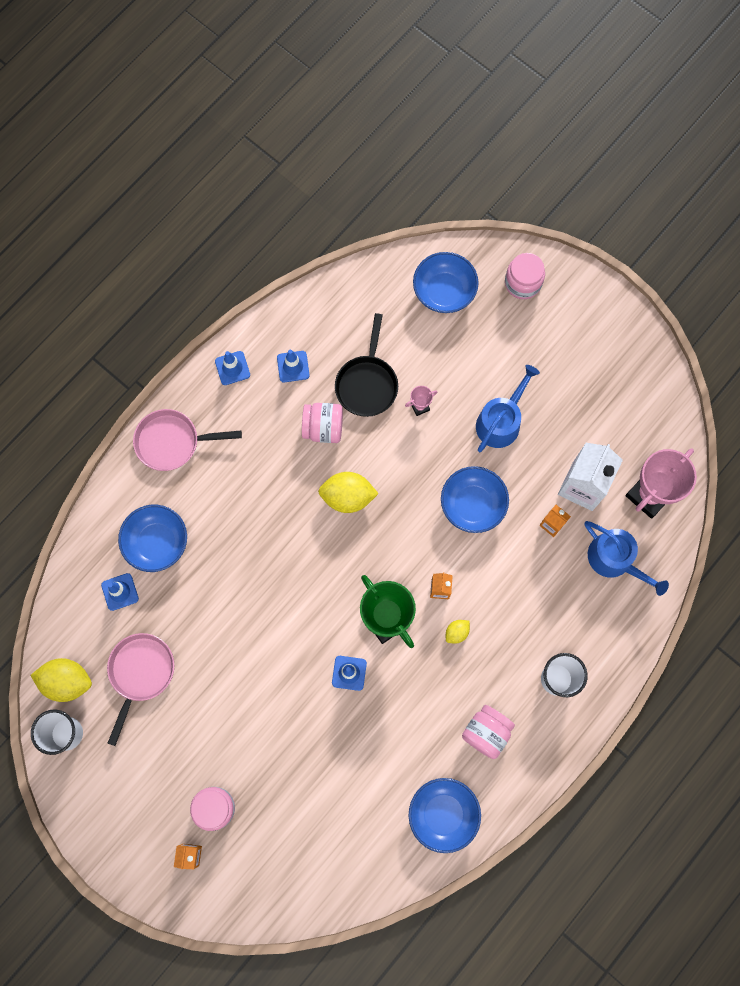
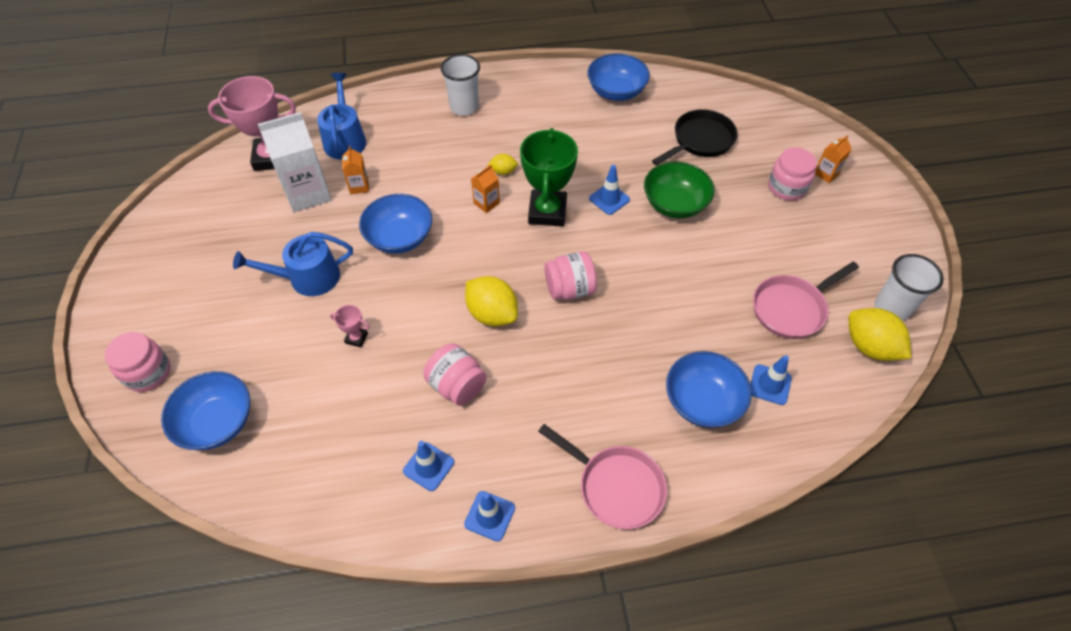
camera: 140 degrees left, 20 degrees down
(293, 710) = (675, 204): none -> green bowl
(367, 384) = (378, 393): black pan -> black pan (700, 140)
(486, 732) = (543, 110): pink jar -> pink jar (569, 289)

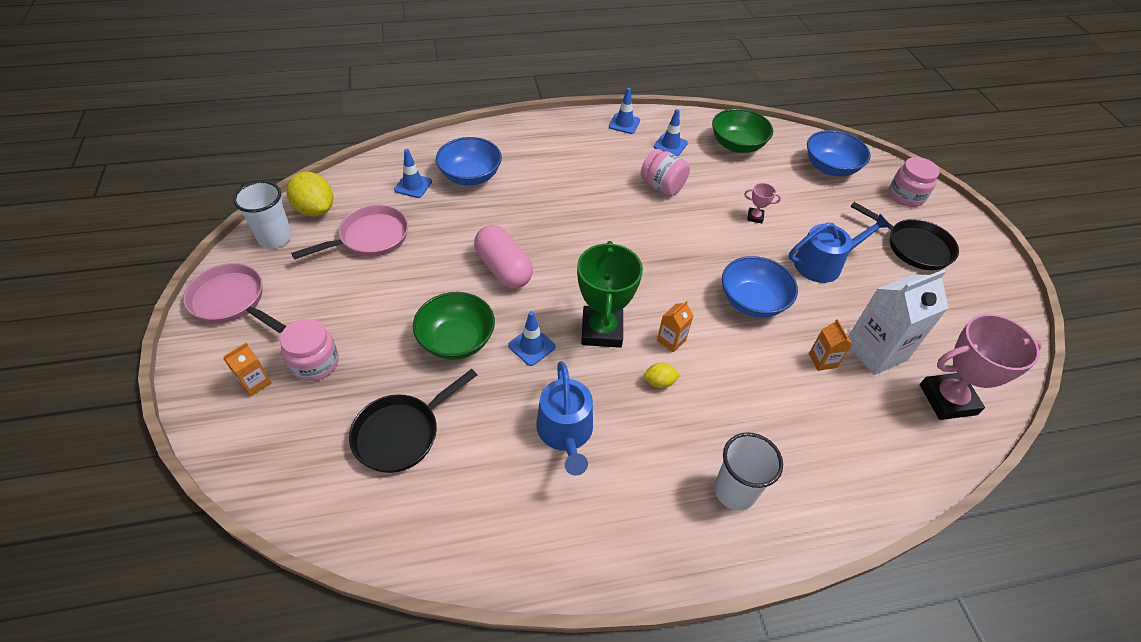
camera: 175 degrees right, 5 degrees down
(194, 298) = (914, 247): none -> black pan
(330, 468) = (737, 145): none -> green bowl
(345, 139) = (874, 429): blue watering can -> blue watering can (565, 432)
(492, 314) = (644, 234): yellow lemon -> none
(569, 289) = (575, 254): pink jar -> none
(616, 92) = (508, 529): blue bowl -> none
(616, 486) = (541, 135): pink pan -> pink pan (231, 301)
(643, 272) = (503, 269): none -> pink capsule

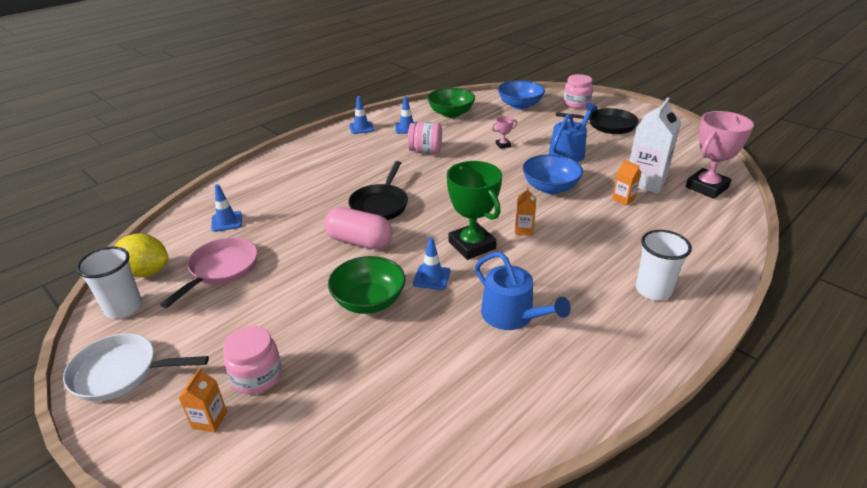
camera: 30 degrees left, 15 degrees down
(231, 301) = (121, 372): pink pan -> white pan
(401, 433) = (387, 383): black pan -> black pan (380, 205)
(470, 176) = (272, 198): blue bowl -> none
(659, 382) = (542, 256): yellow lemon -> none

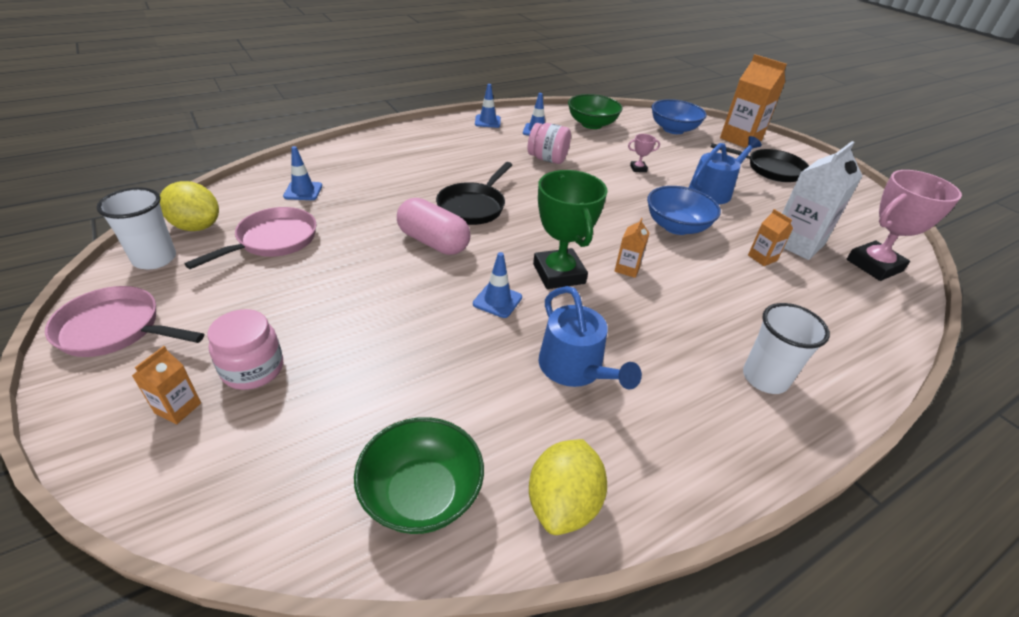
camera: 10 degrees right, 5 degrees up
(121, 372) = (115, 329): white pan -> pink pan
(369, 301) = (414, 312): green bowl -> green bowl (421, 494)
(539, 413) = (563, 503): none -> yellow lemon
(576, 104) = (740, 139): pink jar -> orange carton

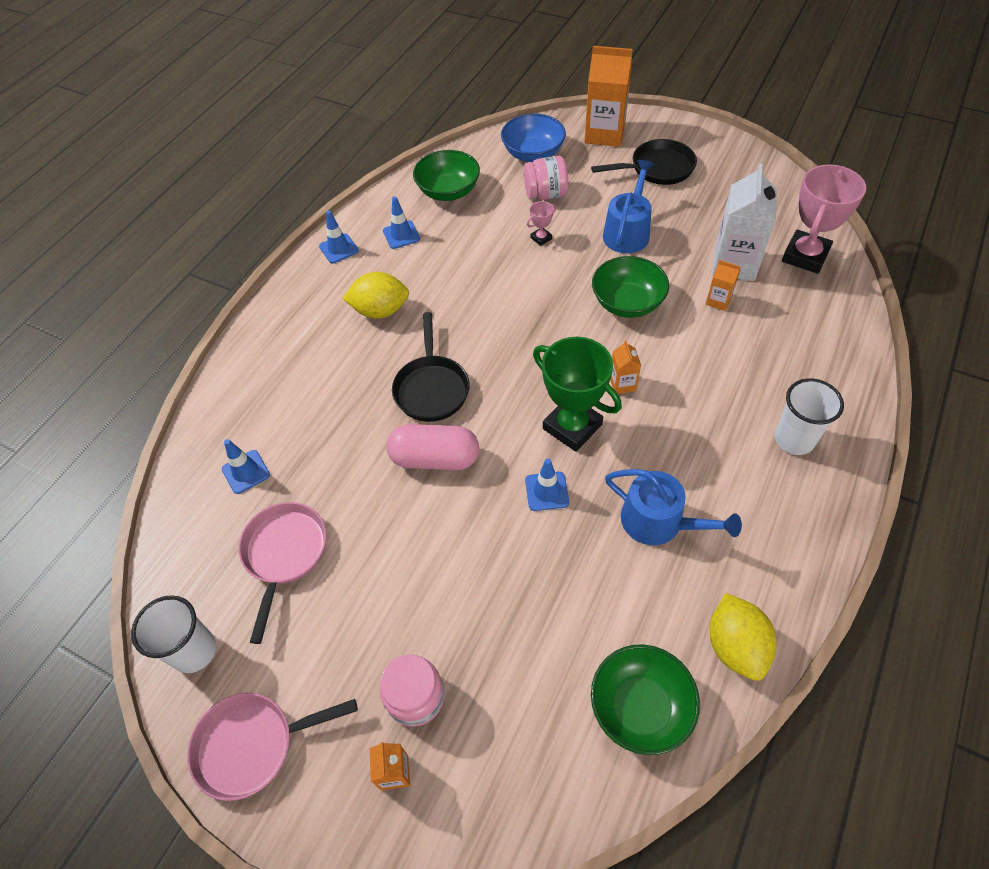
camera: 25 degrees left, 15 degrees up
(196, 226) = (188, 586): yellow lemon -> yellow lemon (380, 310)
(547, 159) = (446, 275): pink jar -> pink jar (545, 194)
(676, 226) = (627, 303): blue bowl -> green bowl

